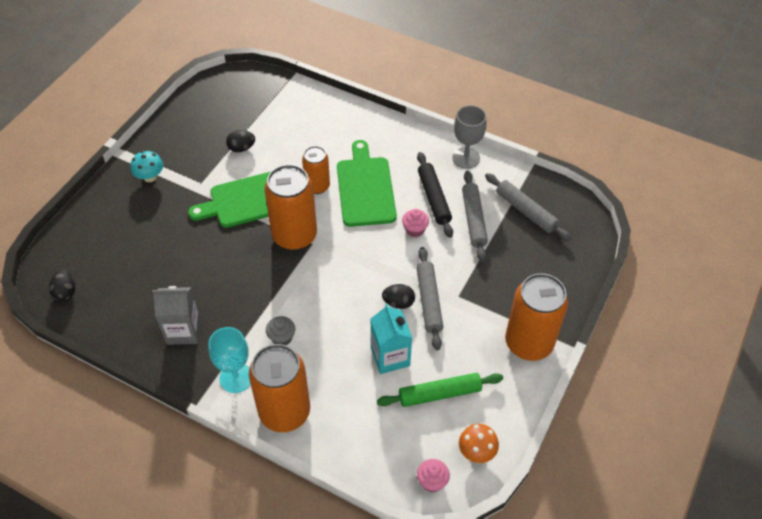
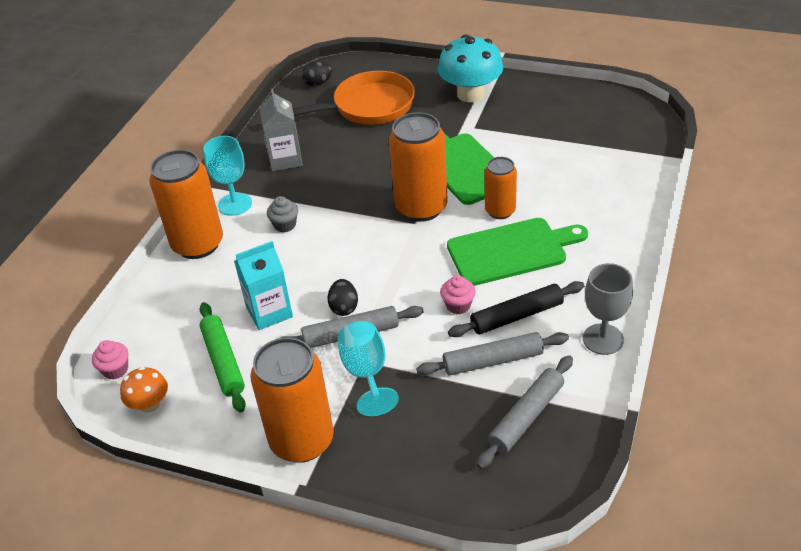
camera: 85 degrees right, 10 degrees down
(130, 255) = (367, 107): none -> orange pan
(150, 177) = (470, 94): turquoise mushroom -> turquoise mushroom, size x1.88
(241, 148) = (535, 143): black egg -> none
(471, 296) = (366, 373): none -> turquoise goblet

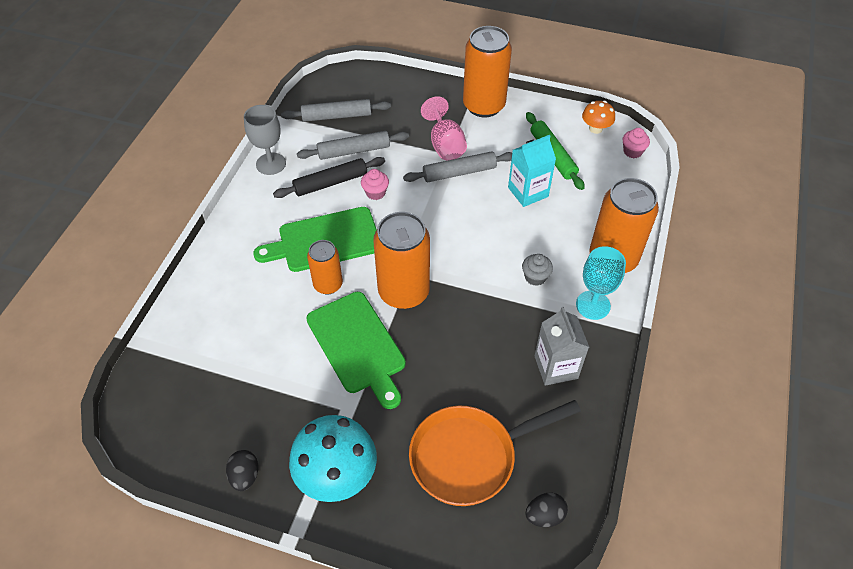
camera: 175 degrees right, 10 degrees up
(344, 307) = (467, 194): black egg -> black egg (245, 476)
(366, 373) = (445, 145): turquoise goblet -> pink goblet
(526, 417) = (337, 116): grey rolling pin -> grey rolling pin turned 45 degrees clockwise

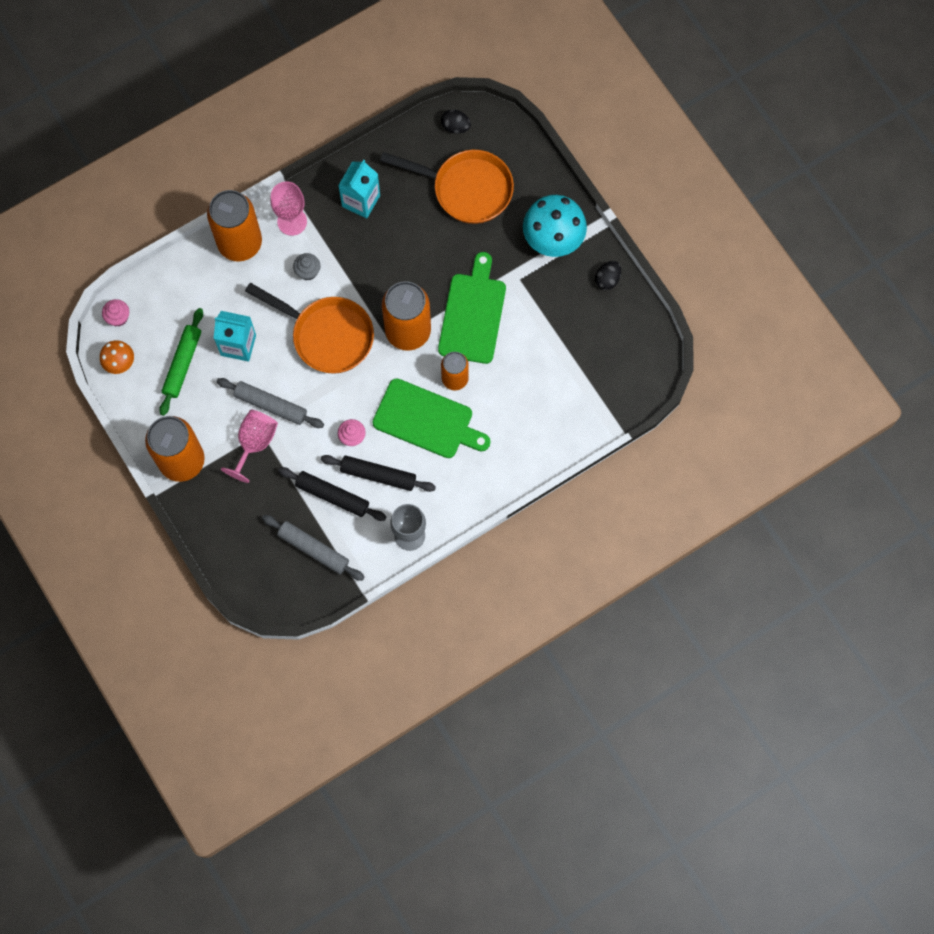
camera: 140 degrees left, 20 degrees up
(354, 151) = (332, 496): grey rolling pin -> black rolling pin
(467, 244) = (327, 335): none -> orange pan
(556, 367) = (361, 201): grey carton -> turquoise carton
(593, 305) = (292, 221): turquoise goblet -> pink goblet

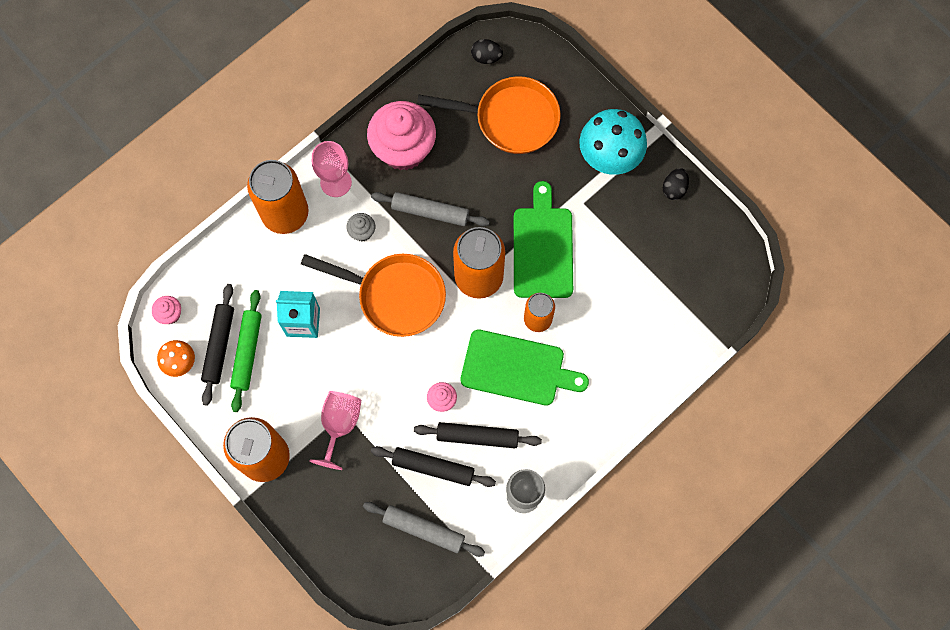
camera: 10 degrees left, 0 degrees up
(158, 354) = (219, 346): none -> black rolling pin
(271, 405) = (349, 381): grey rolling pin -> grey rolling pin (430, 212)
(361, 201) = (403, 149): turquoise carton -> pink cupcake

